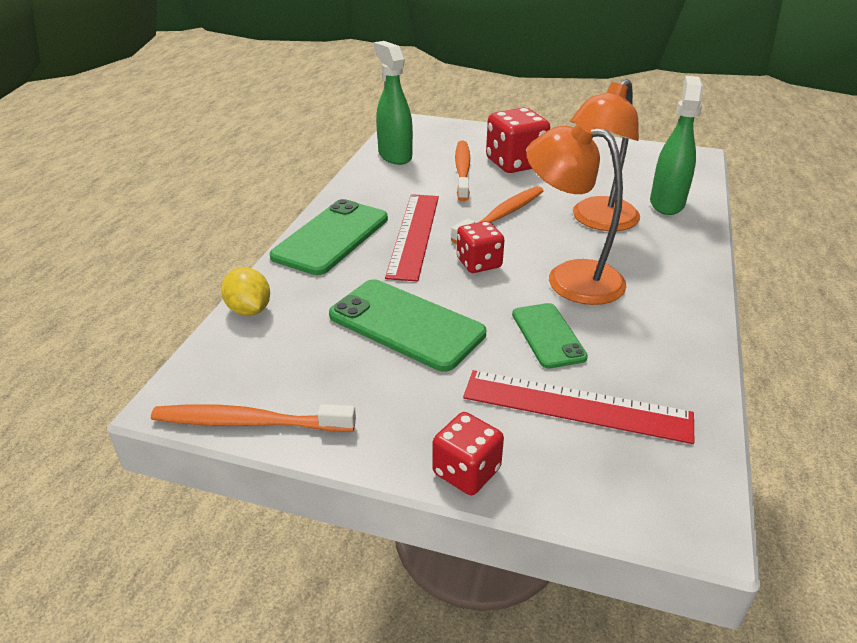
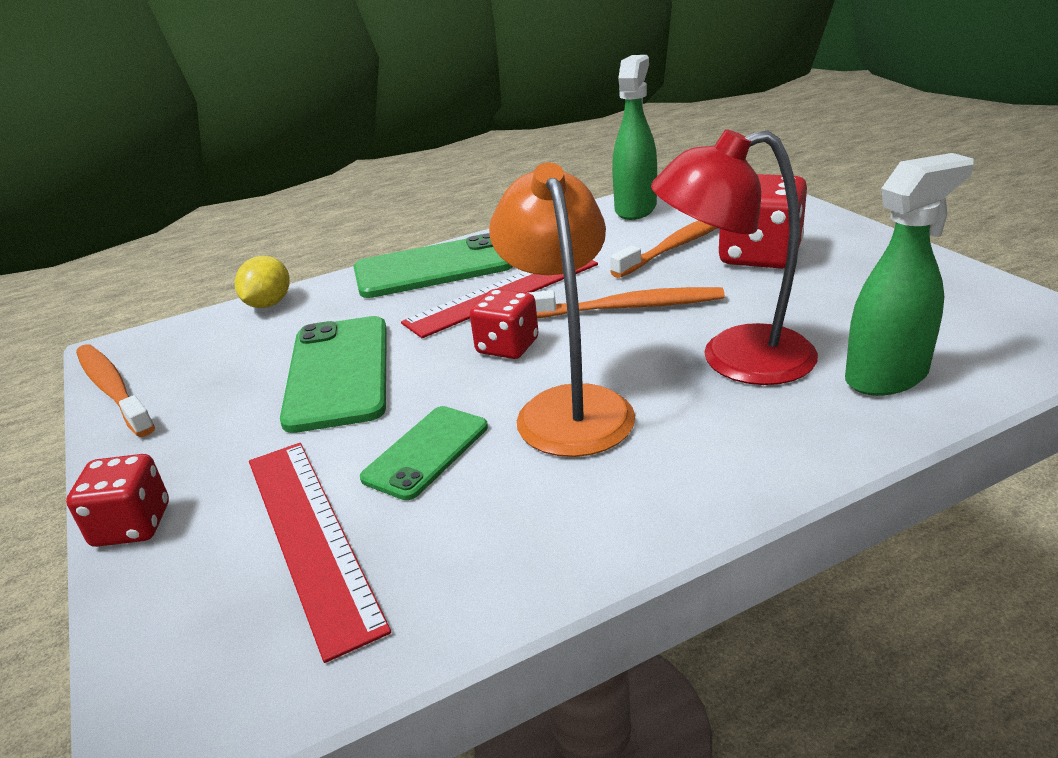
camera: 50 degrees right, 5 degrees down
(598, 221) = (734, 359): orange lamp -> red lamp

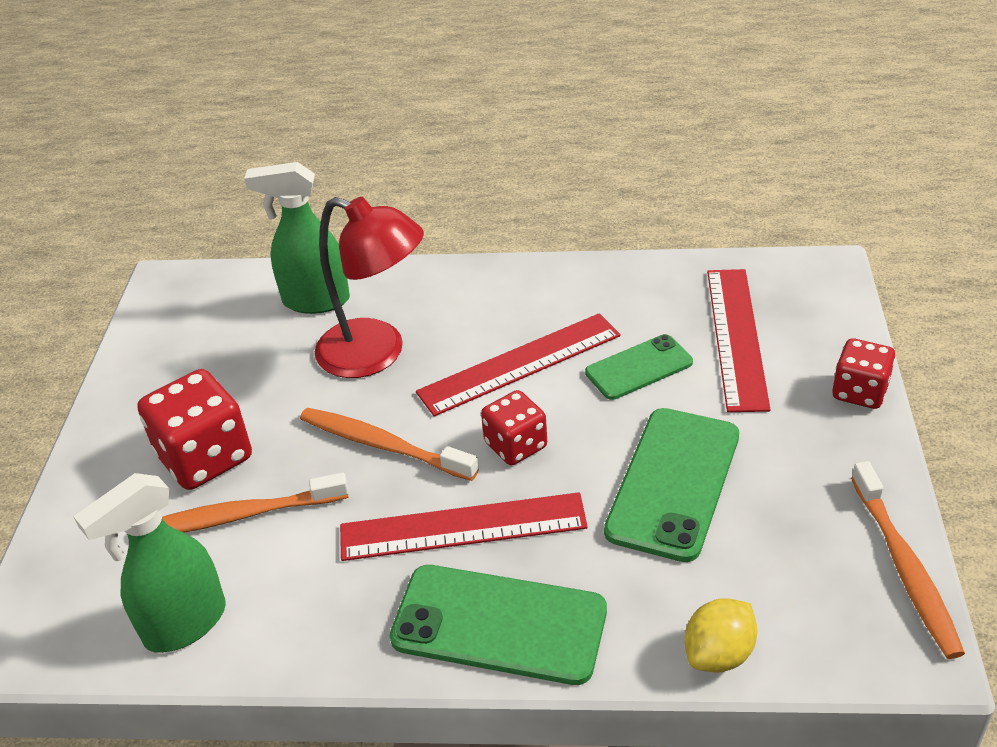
camera: 150 degrees left, 10 degrees up
(569, 406) = (520, 364): orange lamp -> red ruler

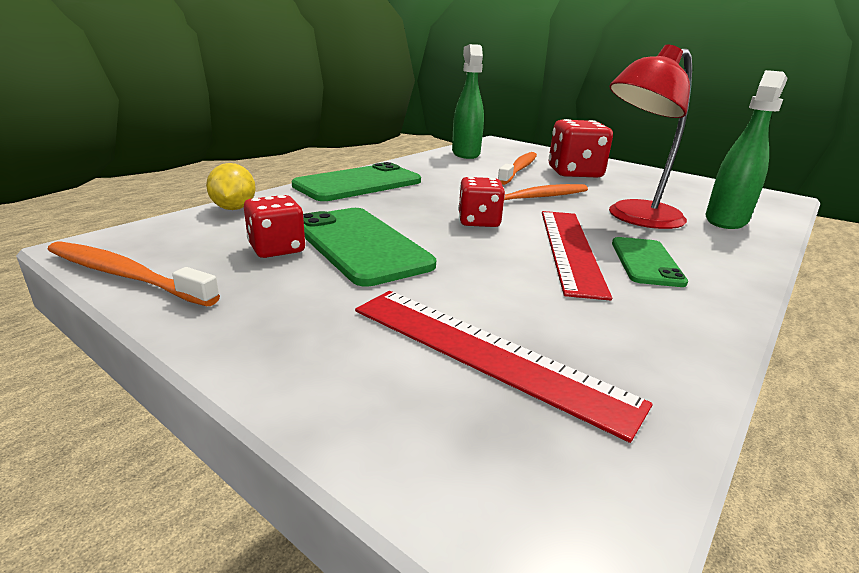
camera: 120 degrees right, 15 degrees down
(462, 527) = (434, 194): red ruler -> none
(638, 367) = (505, 285): green phone -> green phone (646, 262)
(860, 392) = (283, 377): red dice -> red dice (277, 249)

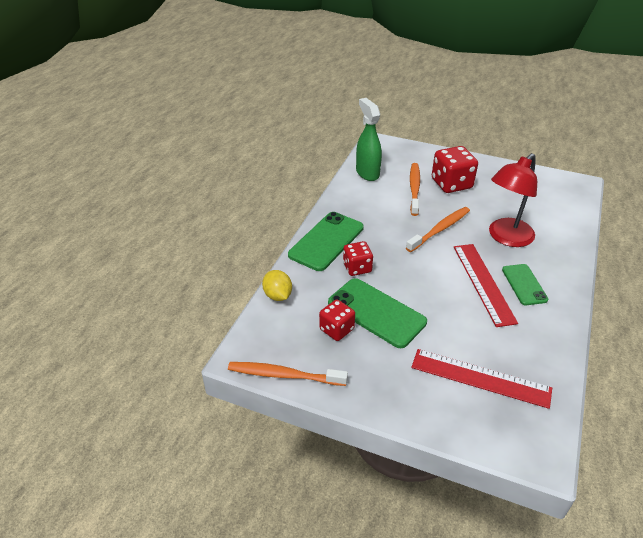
camera: 15 degrees left, 15 degrees up
(478, 221) = (423, 268): red dice -> red dice (357, 268)
(726, 220) = (555, 225): green spray bottle -> none

